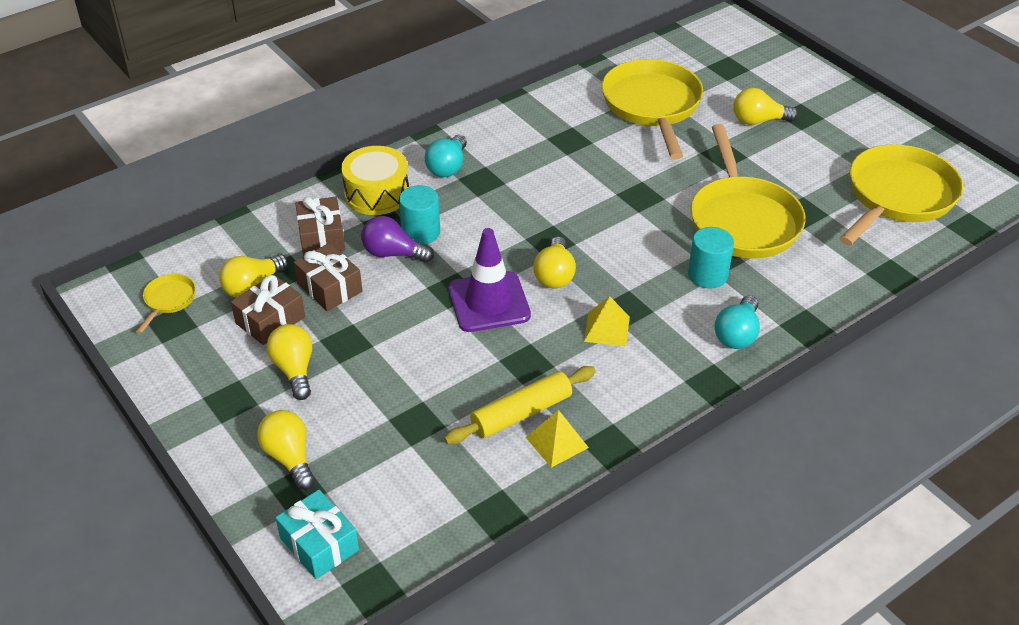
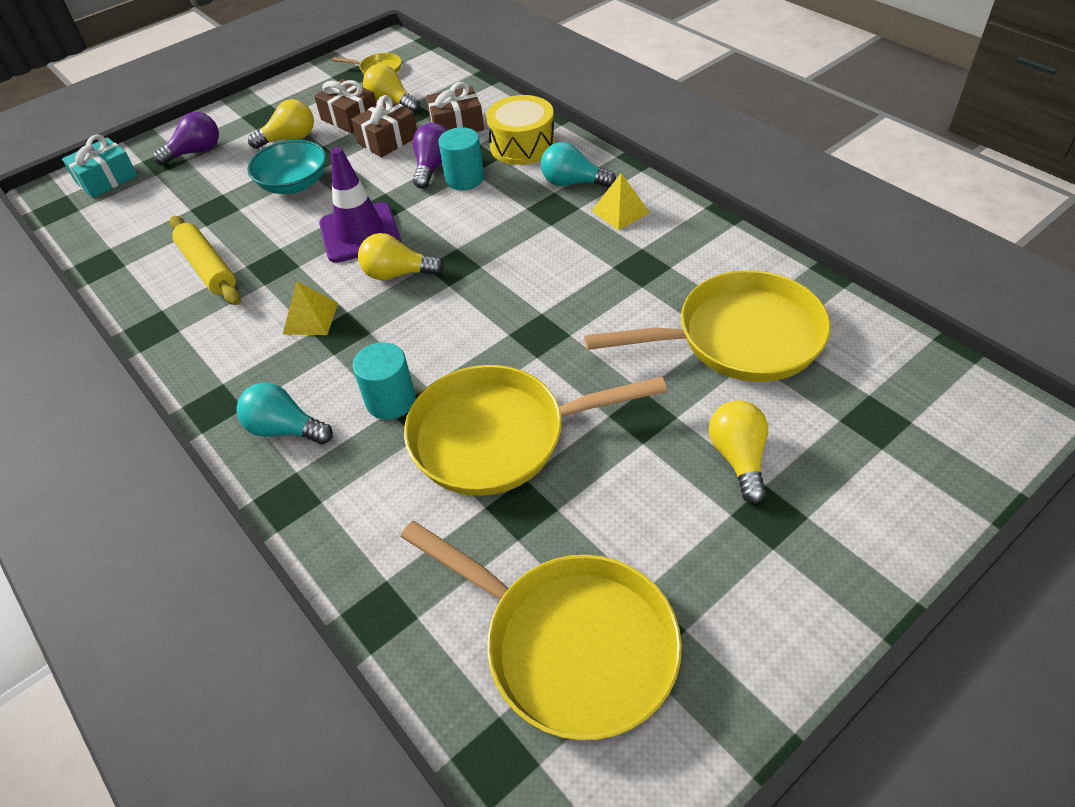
camera: 90 degrees right, 5 degrees up
(289, 457) = (196, 152): yellow light bulb -> purple light bulb
(389, 358) = (294, 184): none -> turquoise bowl
(557, 442) = (166, 294): yellow pyramid -> yellow pyramid (620, 211)

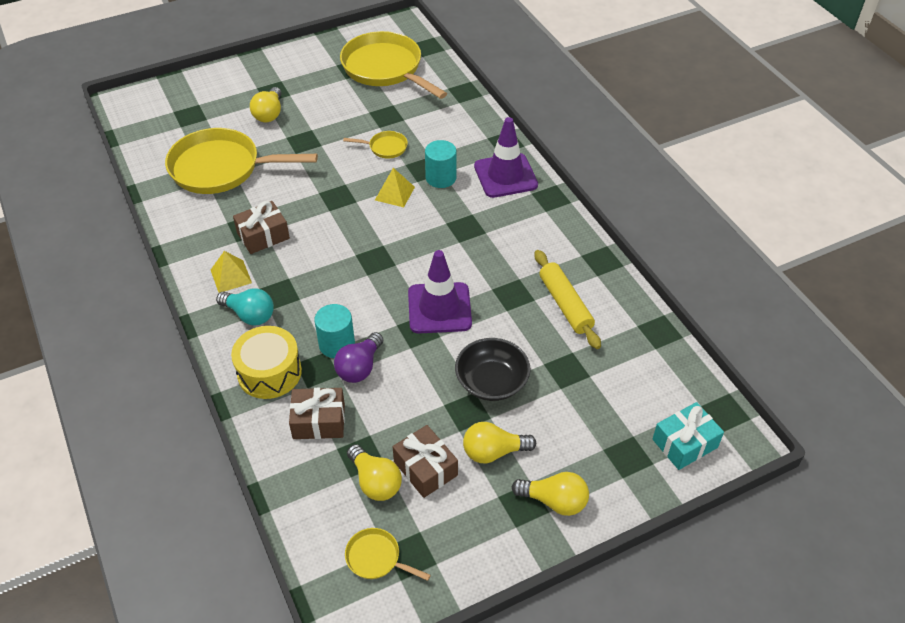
camera: 170 degrees left, 0 degrees up
(196, 152) = (595, 460): purple light bulb -> none
(285, 429) = (505, 176): turquoise light bulb -> purple traffic cone
(294, 184) = (491, 382): turquoise bowl -> black bowl
(310, 318) = (485, 242): yellow pyramid -> yellow pyramid (394, 193)
(388, 140) = (392, 419): brown gift -> brown gift (263, 235)
(397, 274) = (417, 263): yellow light bulb -> yellow light bulb (554, 501)
(498, 436) = (385, 147): yellow pan -> yellow pan, size x0.43

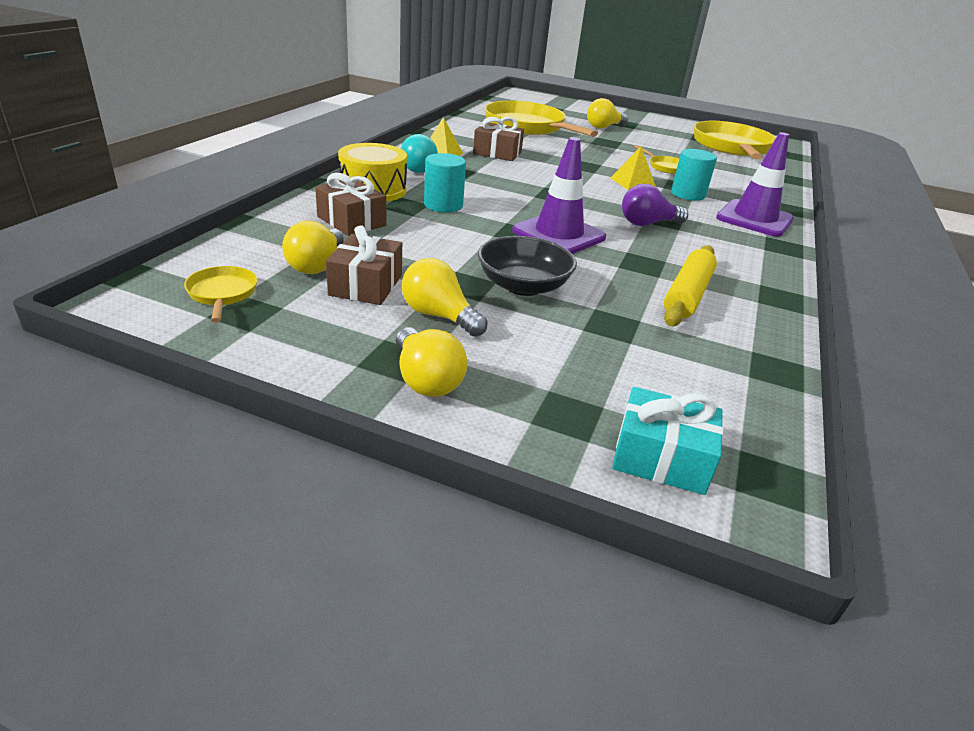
camera: 45 degrees right, 15 degrees down
(359, 367) = (435, 221): purple light bulb -> purple light bulb (647, 224)

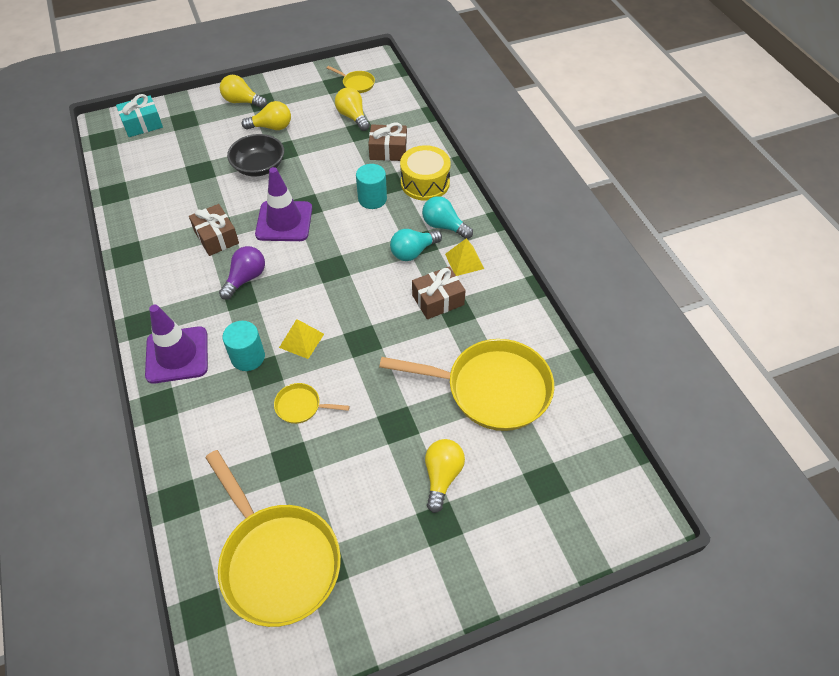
camera: 140 degrees right, 20 degrees up
(366, 285) = (319, 121): brown gift -> brown gift (216, 237)
(470, 171) = (413, 252): none -> turquoise light bulb
(687, 295) = (178, 218): yellow rolling pin -> none

